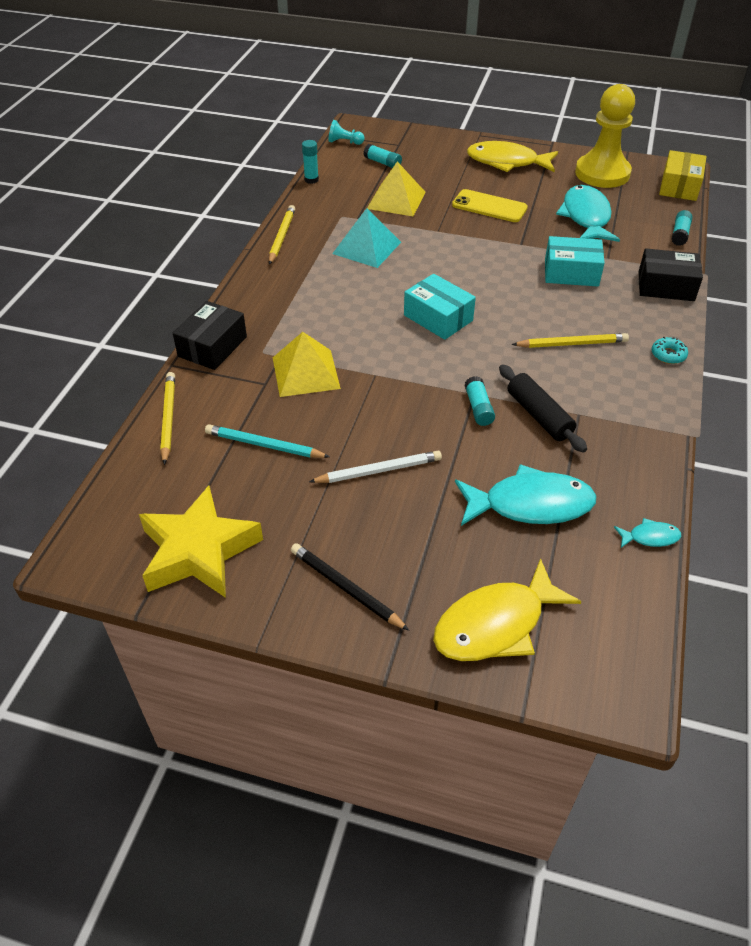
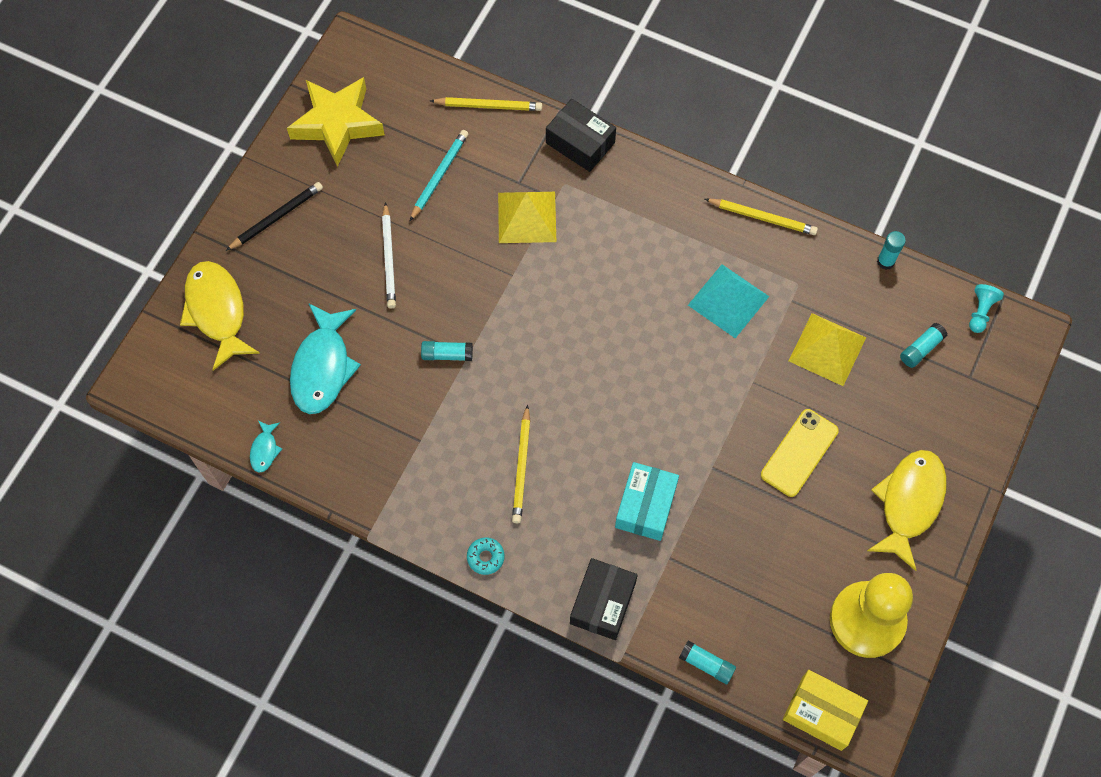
camera: 100 degrees right, 20 degrees up
(438, 318) = (588, 348): turquoise box -> none
(539, 416) = (425, 404): black rolling pin -> none
(586, 217) = (760, 562): turquoise fish -> none

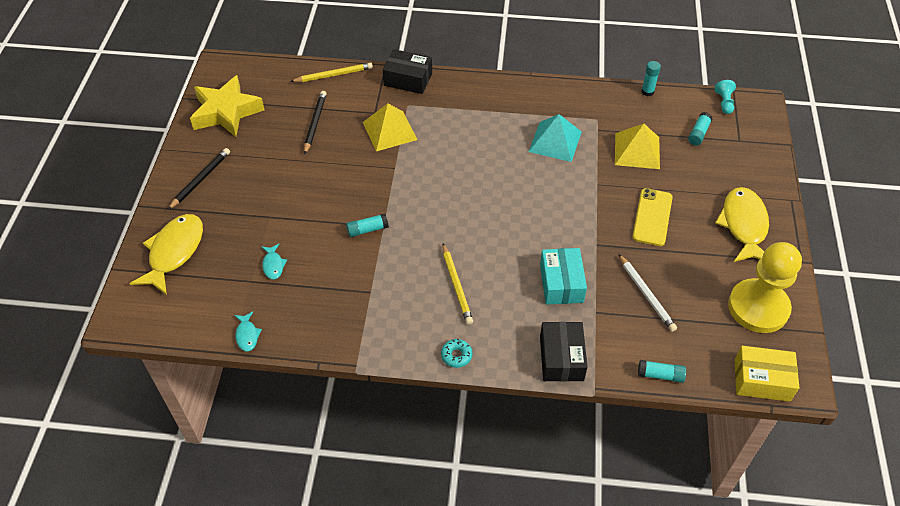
camera: 20 degrees left, 15 degrees down
(217, 311) = (174, 252): yellow fish -> yellow fish turned 60 degrees clockwise
(322, 367) = (273, 265): turquoise fish -> turquoise fish, size x0.45
(389, 258) = (298, 182): white pencil -> white pencil (646, 294)
(439, 175) = (315, 123): turquoise pencil -> black pencil
(762, 218) = (553, 89): yellow pencil -> none

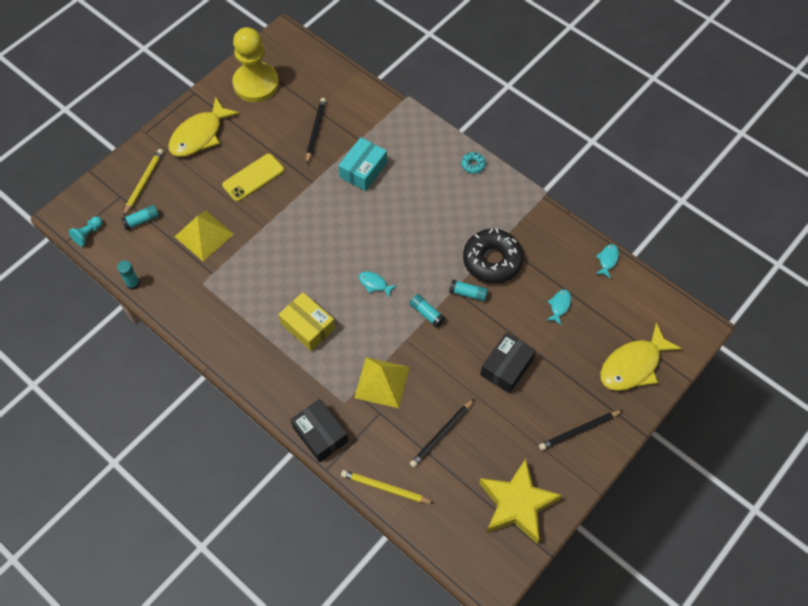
camera: 145 degrees left, 10 degrees up
(365, 270) = (492, 260): none -> black donut
(456, 286) = (436, 210): yellow pencil -> yellow pencil (144, 182)
(457, 193) = (374, 284): none -> turquoise fish
(555, 141) = (256, 283): turquoise pyramid -> none
(561, 358) = (408, 126): black box -> black box (506, 367)
(646, 294) = (315, 131): white pencil -> black pencil
(660, 375) = (358, 83): turquoise glue stick -> turquoise glue stick (426, 313)
(762, 380) = (303, 49): yellow box -> yellow box (308, 326)

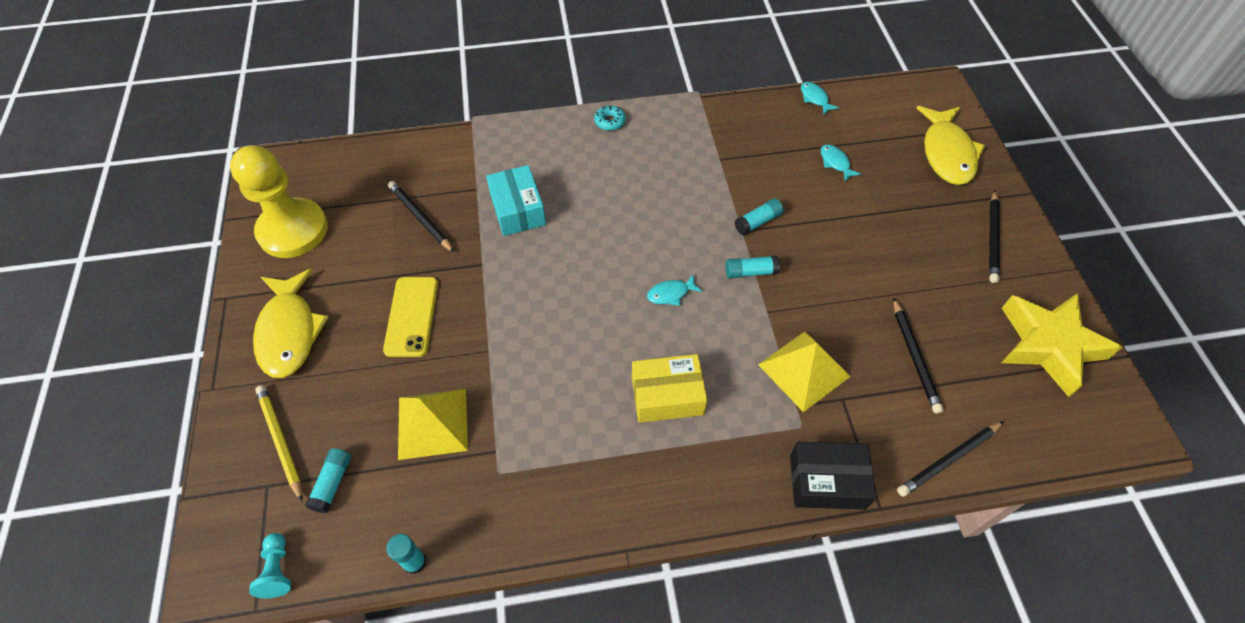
camera: 50 degrees left, 5 degrees down
(385, 488) = (948, 460): yellow pencil -> black pencil
(492, 260) = (736, 178): black donut -> none
(506, 367) = (873, 248): black box -> none

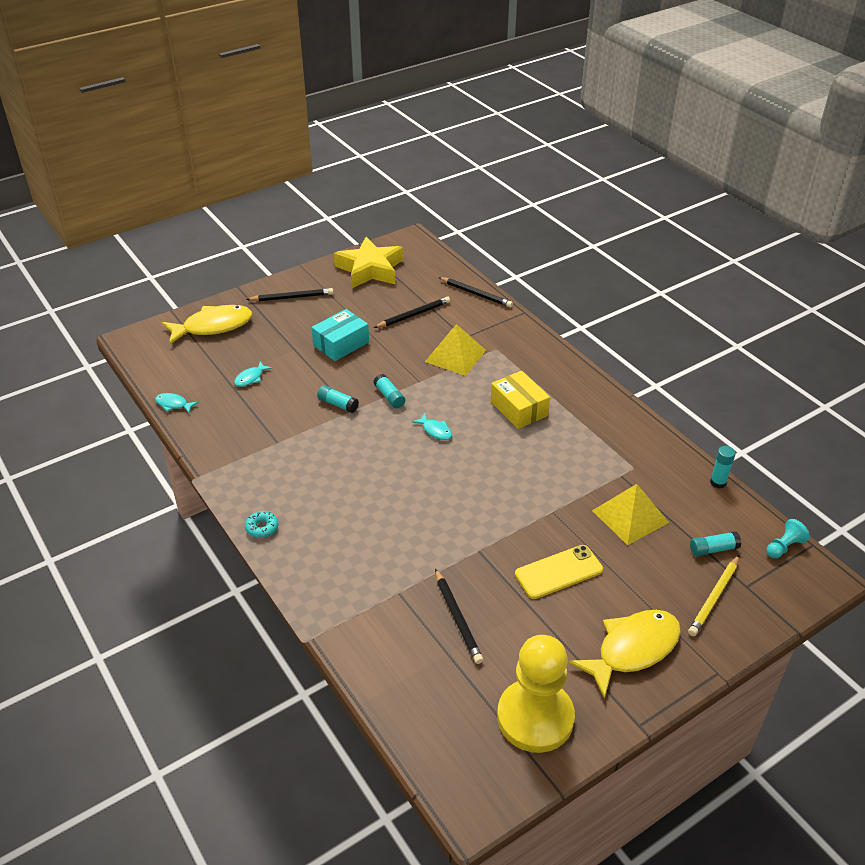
camera: 115 degrees left, 15 degrees down
(420, 218) = (457, 618): black pencil -> black pencil turned 45 degrees counterclockwise
(518, 210) = (407, 551): turquoise box -> turquoise box (341, 344)
(815, 98) = (173, 404): turquoise fish -> turquoise fish turned 75 degrees clockwise
(827, 482) = (524, 332): black box -> none

